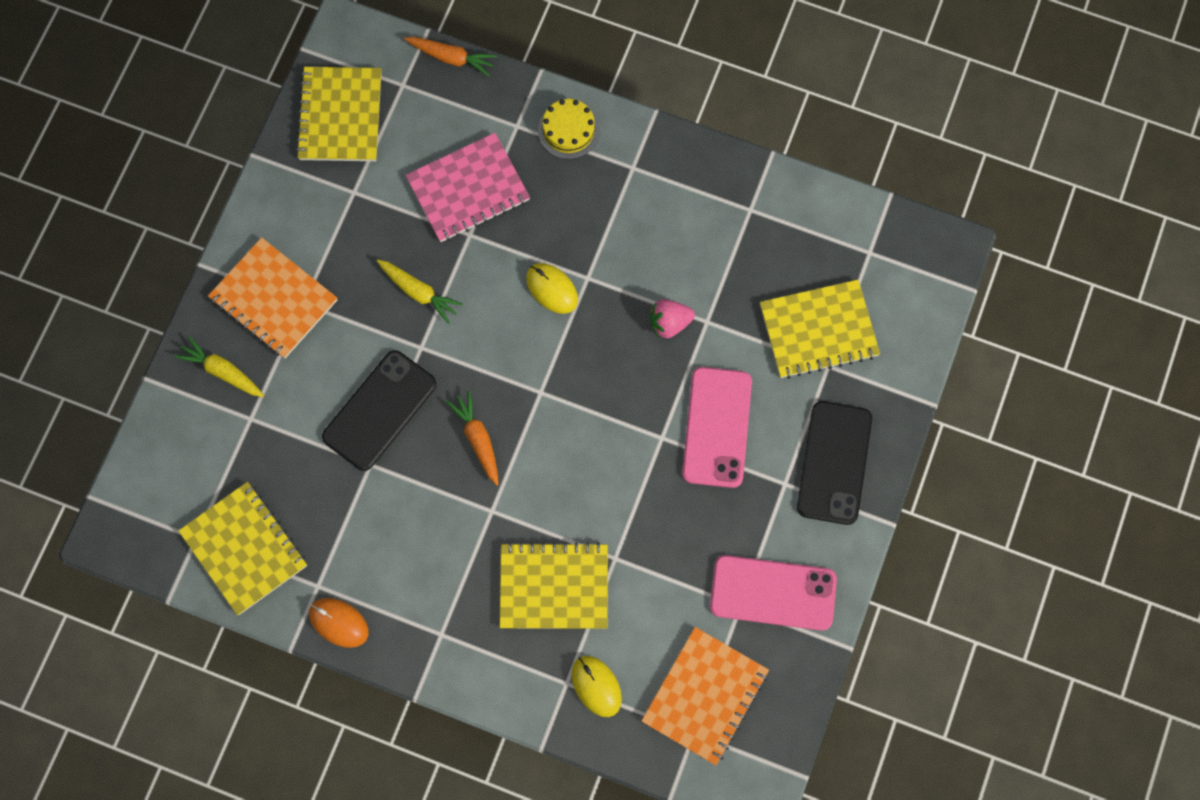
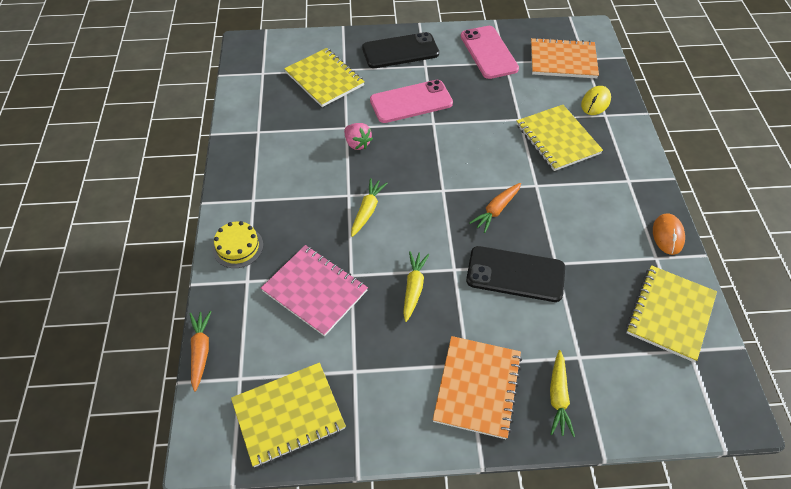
camera: 115 degrees left, 20 degrees down
(552, 289) = (367, 211): yellow mouse -> yellow carrot

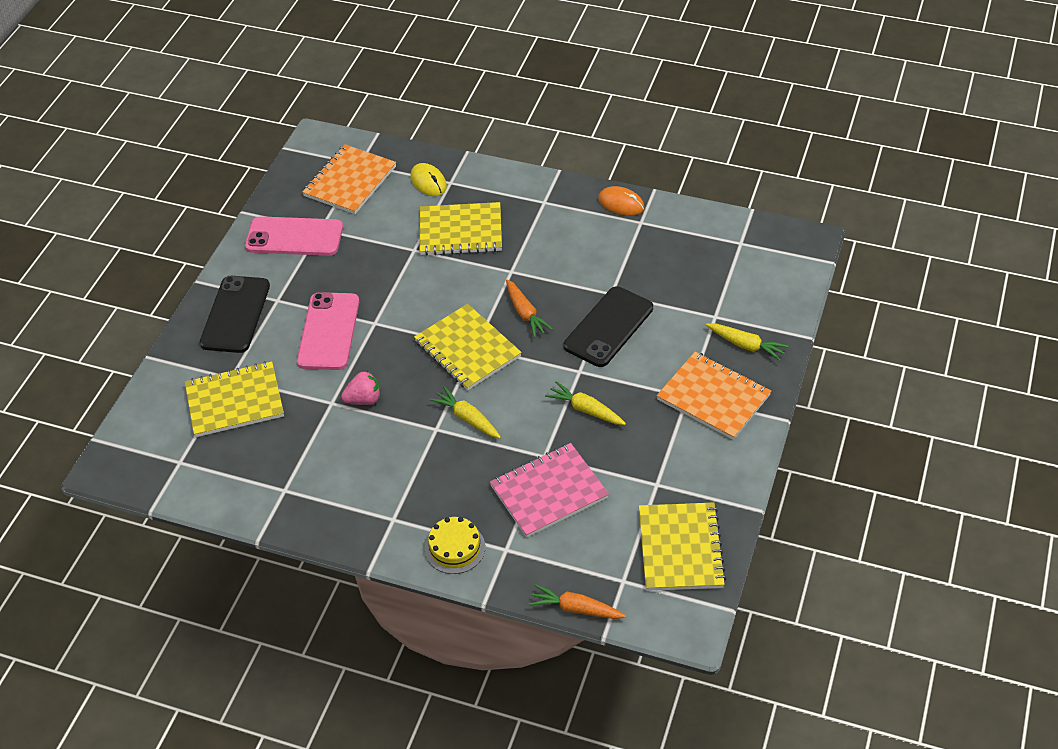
camera: 65 degrees left, 5 degrees down
(670, 314) = (701, 239): yellow notebook -> yellow notebook (467, 349)

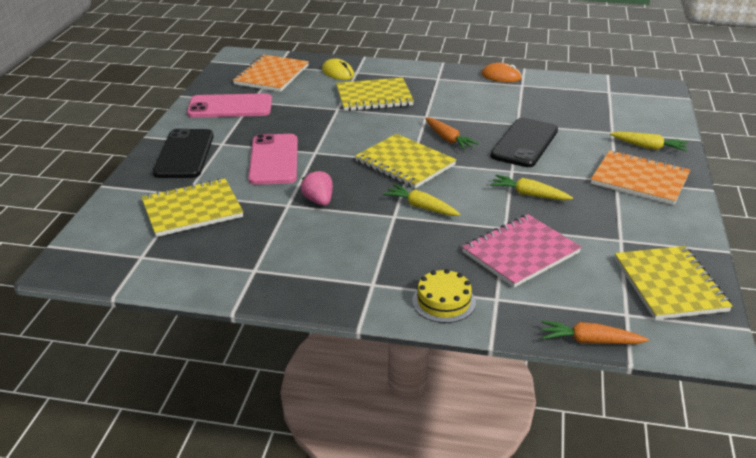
camera: 10 degrees left, 15 degrees down
(364, 399) = (319, 201): pink strawberry -> pink strawberry turned 90 degrees counterclockwise

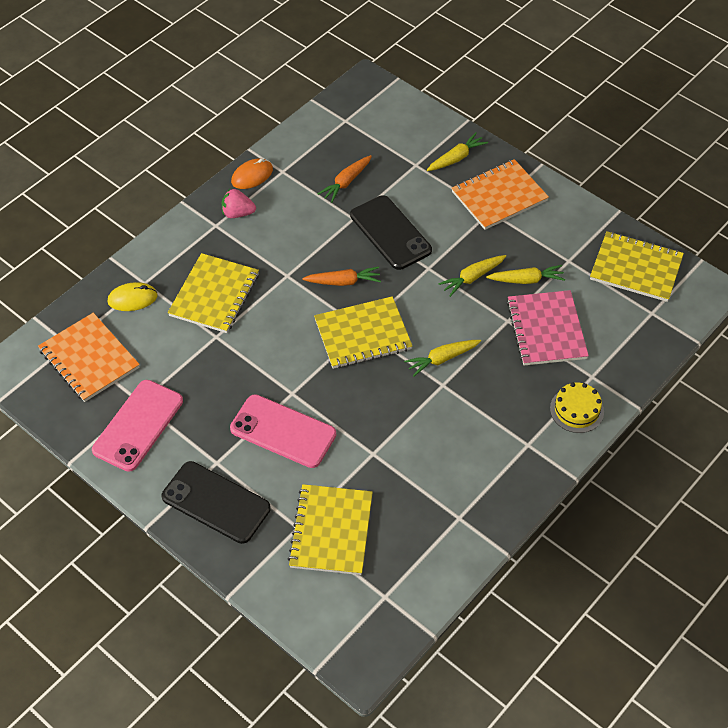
camera: 60 degrees left, 20 degrees up
(319, 201) = (382, 427): pink strawberry -> pink strawberry (237, 213)
(564, 223) = (526, 280): none -> yellow carrot
(590, 341) = (667, 350): orange carrot -> orange carrot (346, 182)

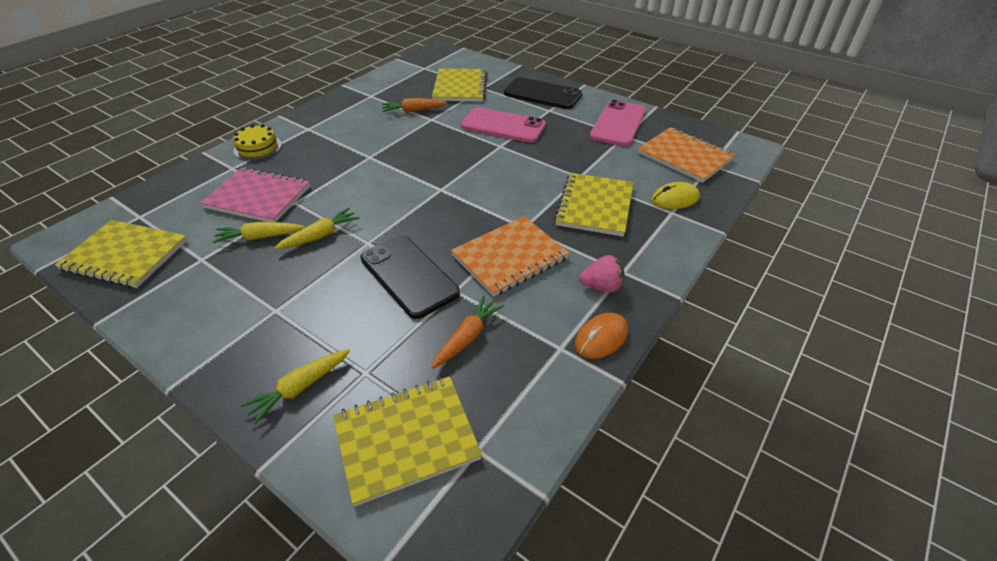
camera: 175 degrees right, 10 degrees down
(343, 282) = (463, 224): orange carrot -> orange carrot (414, 110)
(363, 335) = (440, 184): yellow notebook -> yellow notebook (406, 439)
(442, 359) = (366, 172): yellow carrot -> none
(499, 196) = (255, 331): orange notebook -> orange notebook (510, 257)
(546, 330) = (258, 197): pink notebook -> pink notebook turned 60 degrees counterclockwise

